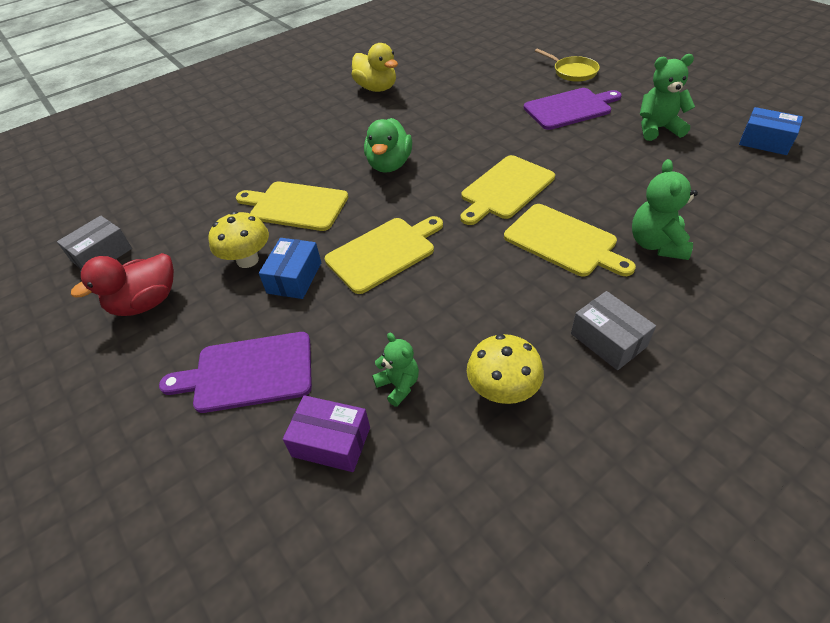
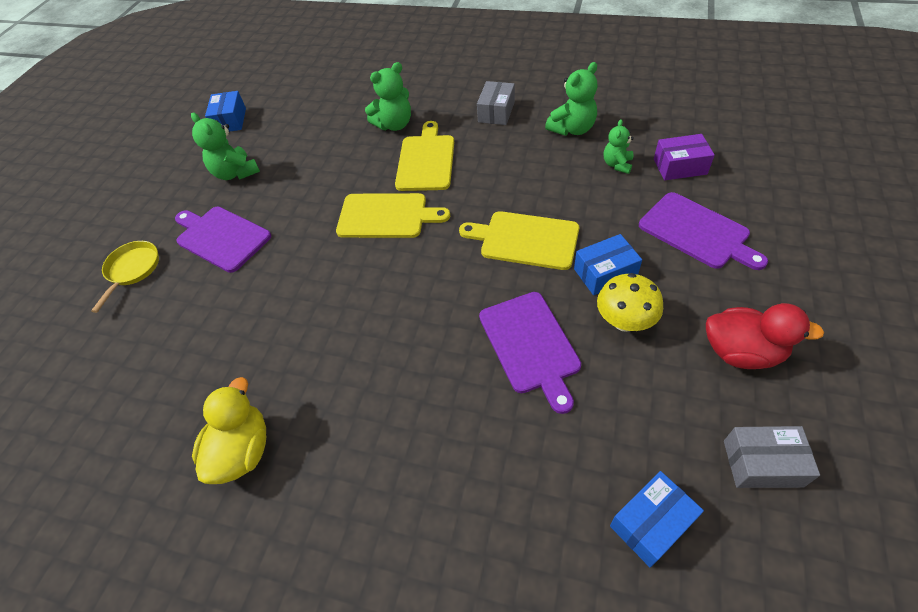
camera: 125 degrees left, 5 degrees up
(153, 195) = (651, 523): none -> blue box
(295, 206) = (530, 345): yellow cutting board -> purple cutting board
(331, 442) = (680, 166): purple box -> purple box turned 75 degrees counterclockwise
(389, 165) = (407, 315): green duck -> none
(502, 390) = (572, 129): yellow mushroom -> green teddy bear

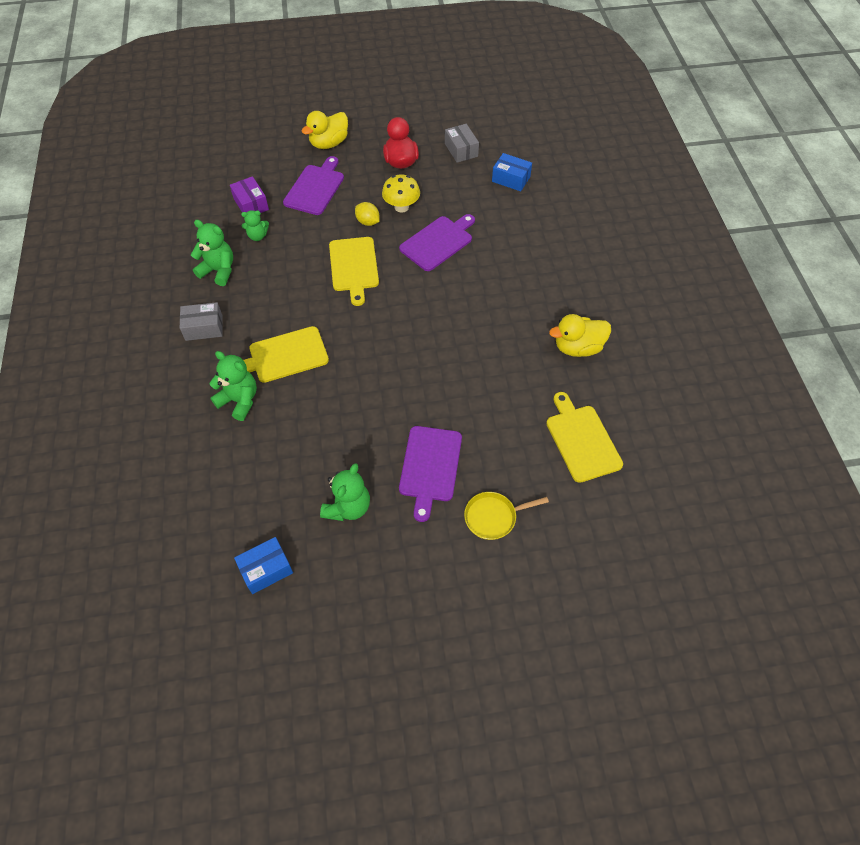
camera: 120 degrees left, 5 degrees up
(386, 216) = (361, 356): yellow cutting board -> yellow cutting board (582, 440)
(605, 273) = (368, 222): blue box -> yellow lemon
(807, 268) = (329, 143): none -> yellow duck

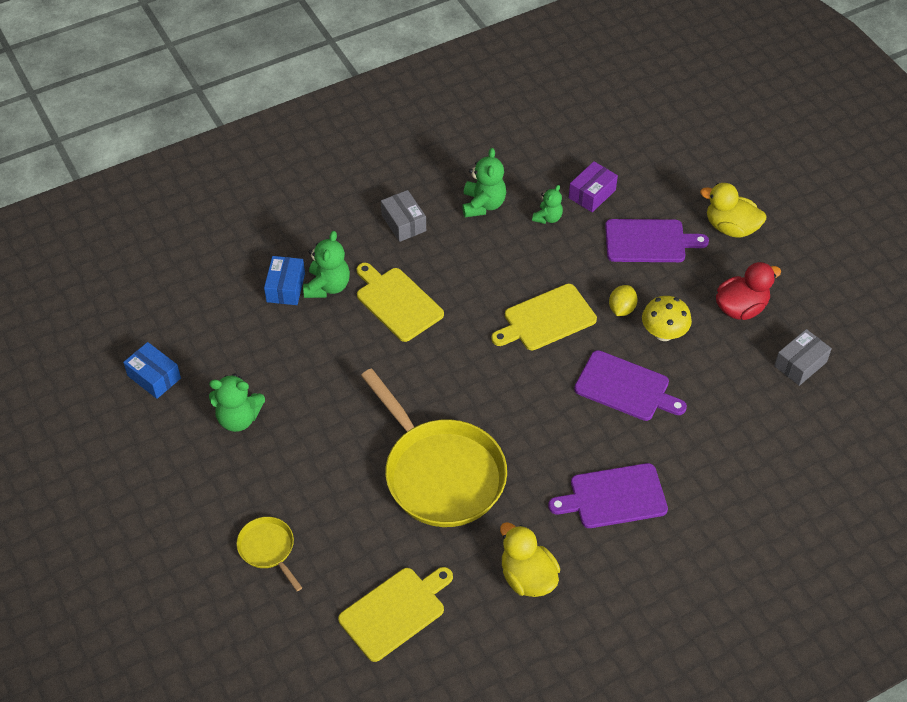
camera: 70 degrees right, 5 degrees down
(257, 236) = (548, 218): green teddy bear -> green teddy bear turned 120 degrees counterclockwise
(430, 467) = (308, 474): purple cutting board -> purple cutting board (613, 497)
(466, 374) = (440, 473): none -> yellow pan
(511, 179) = (777, 433): blue box -> blue box (285, 287)

